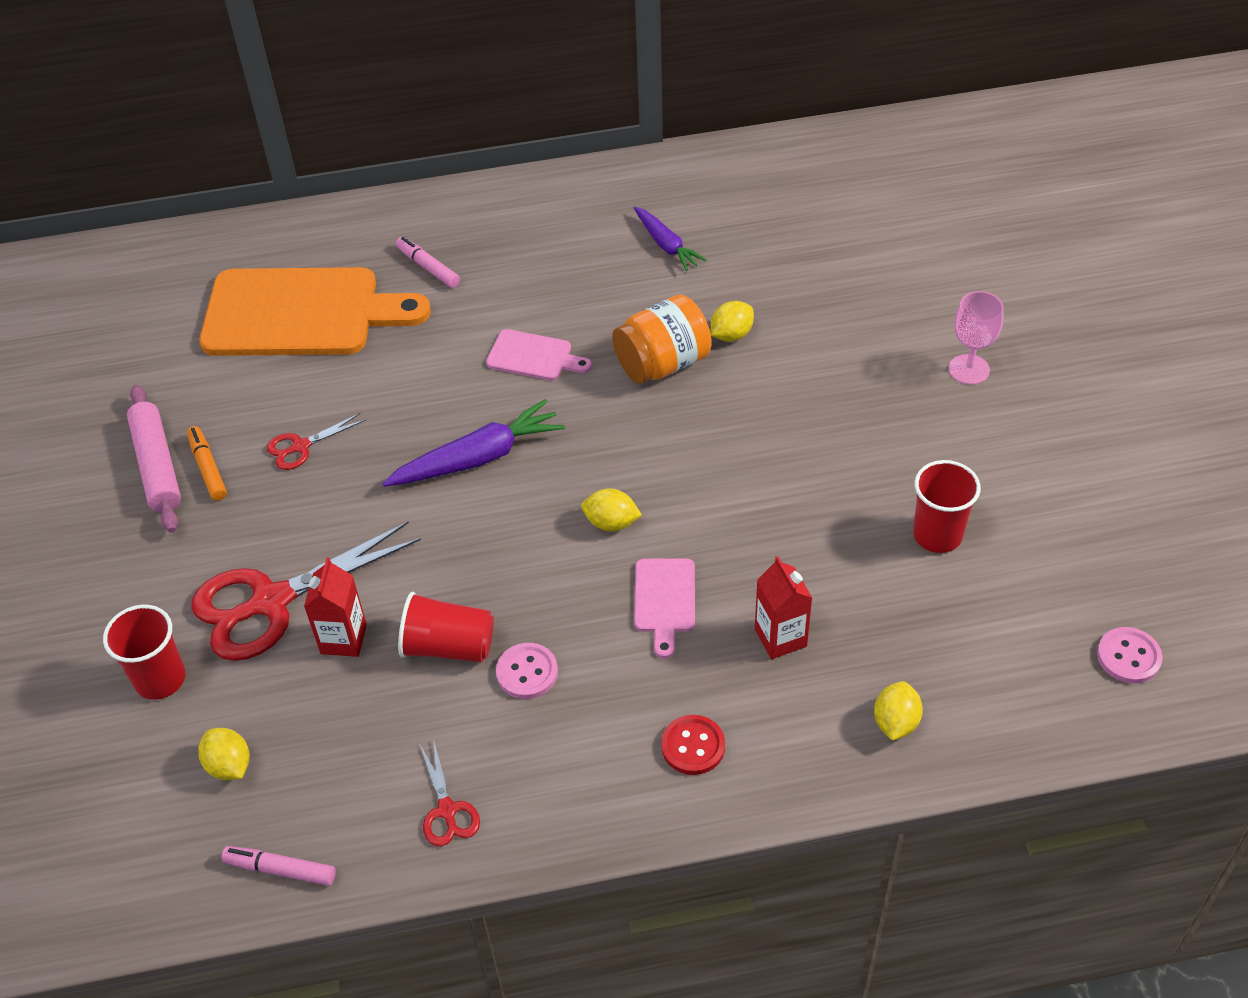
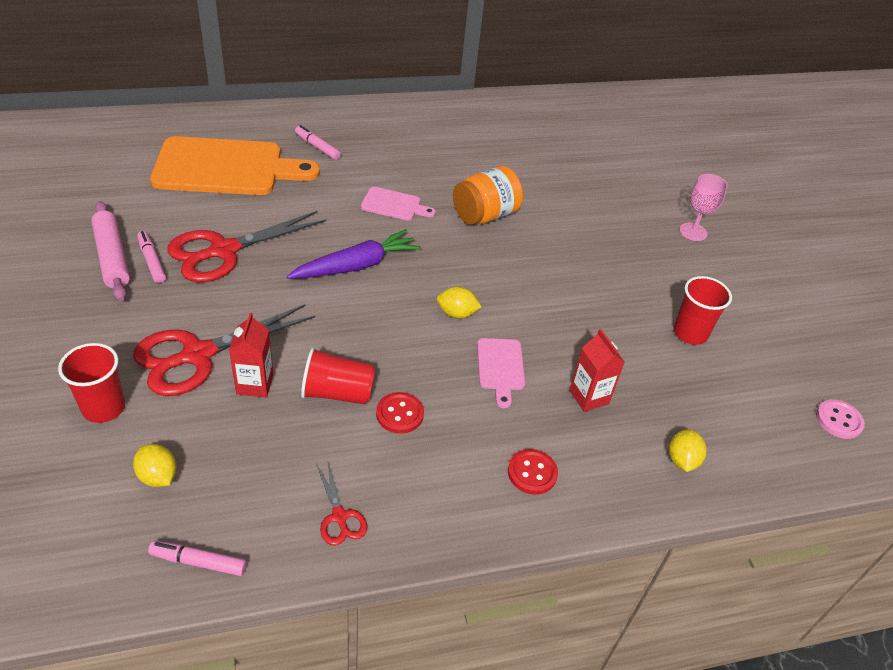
camera: 10 degrees left, 5 degrees down
(208, 468) = (152, 261): orange marker -> pink marker
(301, 446) = (224, 251): red scissors -> red scissors, size x2.14
(527, 672) = (399, 414): pink button -> red button
(666, 245) = (481, 146): purple carrot -> none
(731, 335) = (530, 201): yellow lemon -> none

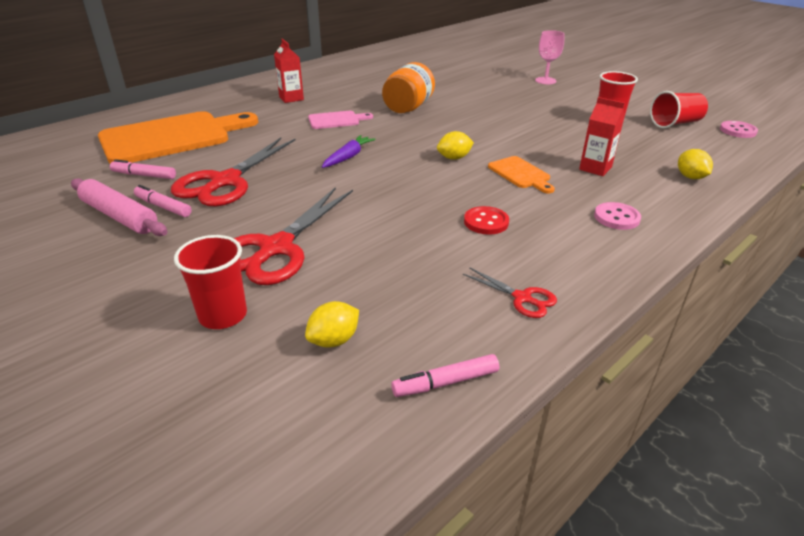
camera: 25 degrees left, 10 degrees down
(158, 476) = (334, 340): yellow lemon -> yellow lemon turned 60 degrees counterclockwise
(255, 384) = (349, 247): red carton -> red carton (291, 98)
(317, 147) = (239, 108): pink marker -> pink marker (144, 175)
(338, 393) = (424, 228): red cup -> red cup (675, 123)
(357, 266) = (348, 157): purple carrot -> purple carrot, size x0.64
(500, 367) = (521, 174): pink cutting board -> orange cutting board
(532, 473) = (616, 217): red button -> pink button

